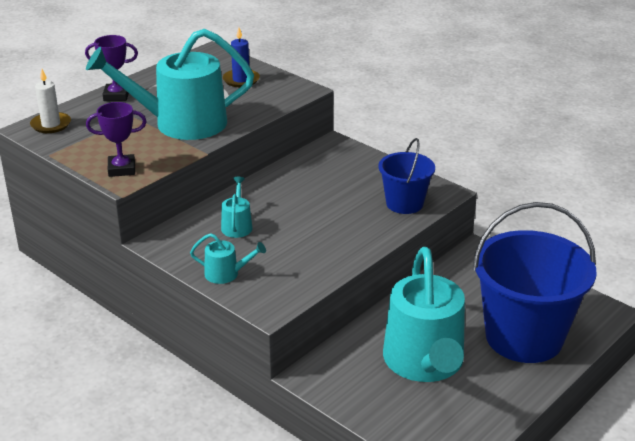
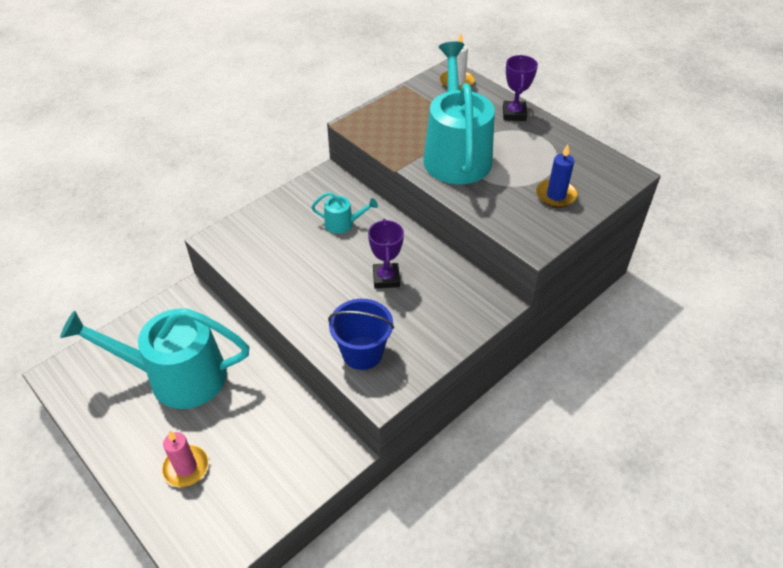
camera: 95 degrees right, 15 degrees up
(121, 169) = (374, 123): purple trophy -> purple trophy (386, 278)
(226, 274) = (271, 216): turquoise watering can -> none
(524, 337) = (186, 467): blue bucket -> pink candle

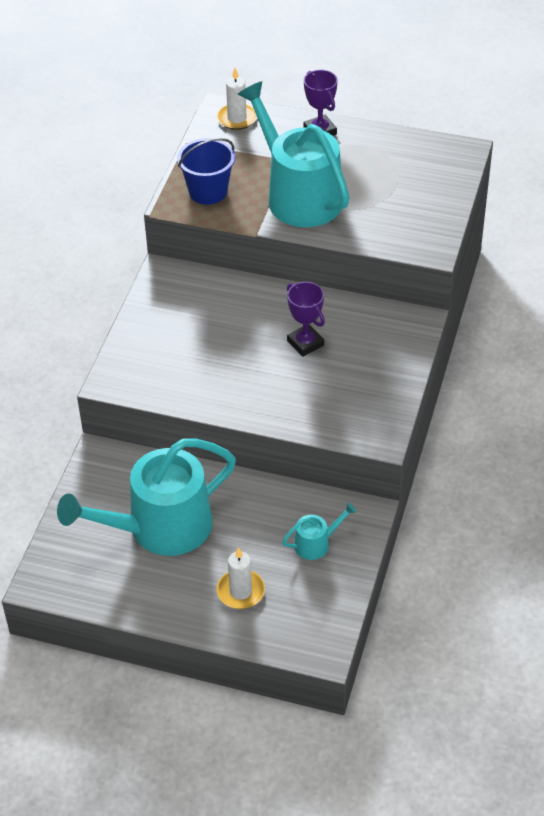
camera: 30 degrees left, 0 degrees up
(186, 467) = (240, 591): pink candle -> white candle
(343, 223) = (221, 311): turquoise watering can -> turquoise watering can (316, 544)
(362, 353) = (339, 414): blue bucket -> blue bucket (208, 191)
(556, 195) = (418, 198): blue candle -> none

